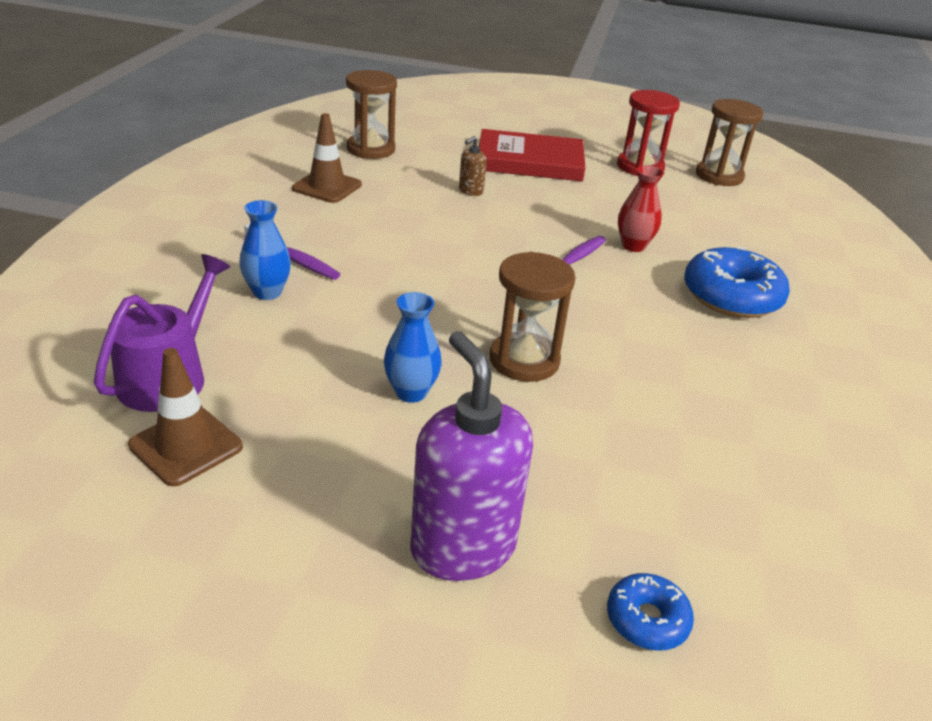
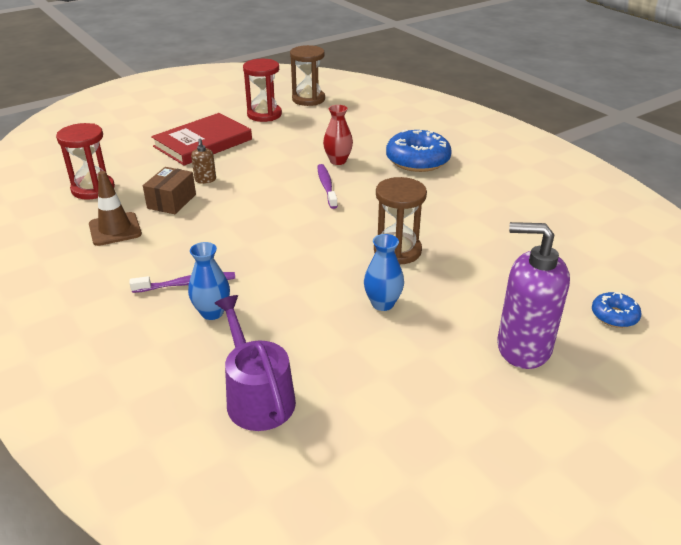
camera: 45 degrees left, 0 degrees up
(186, 446) = (340, 417): brown traffic cone -> none
(371, 149) = (93, 189): brown hourglass -> red hourglass
(409, 192) = (172, 201): none -> brown box

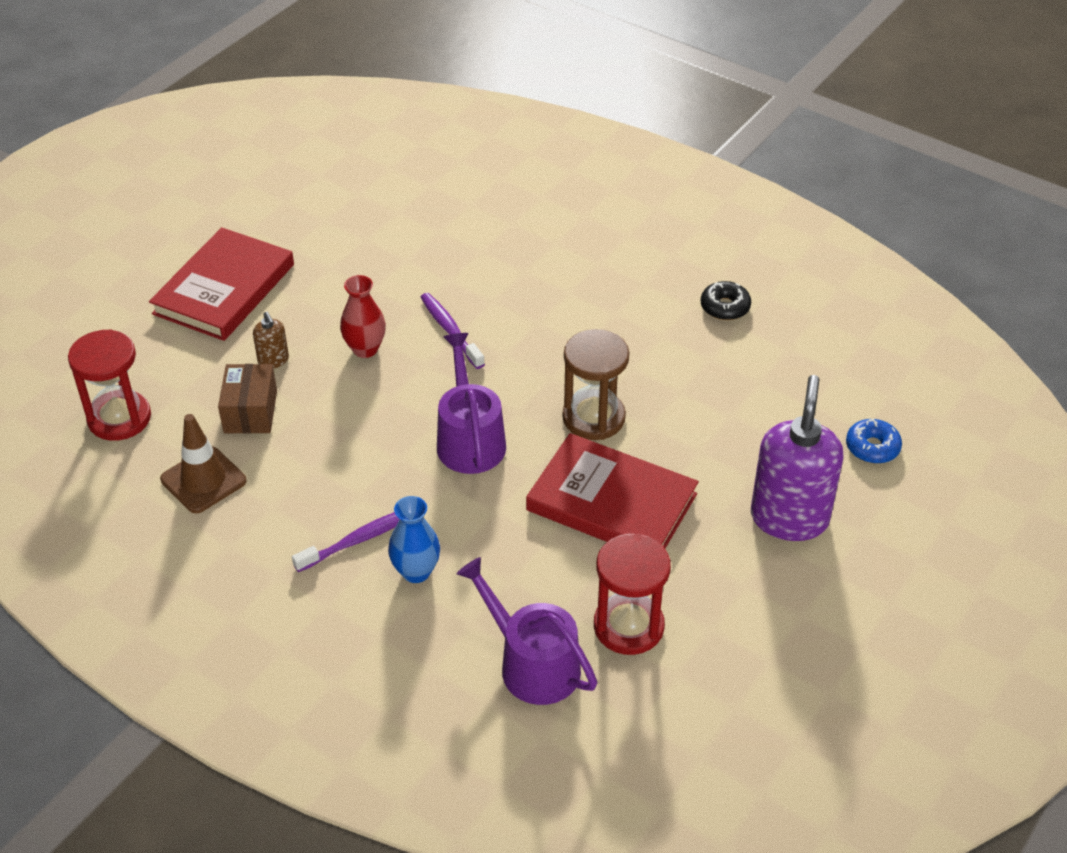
camera: 20 degrees left, 10 degrees up
(264, 114) = (282, 207): red hourglass -> red hourglass (628, 626)
(301, 244) = (469, 439): none -> purple watering can
(308, 99) = (332, 158): brown hourglass -> none
(338, 161) = (442, 278): red vase -> red vase (365, 349)
(382, 303) = (611, 502): blue vase -> red book
(417, 160) = (551, 251): blue donut -> none
(523, 347) = (789, 518): purple soap dispenser -> purple soap dispenser turned 105 degrees clockwise
(526, 209) = (725, 307): none -> black donut

